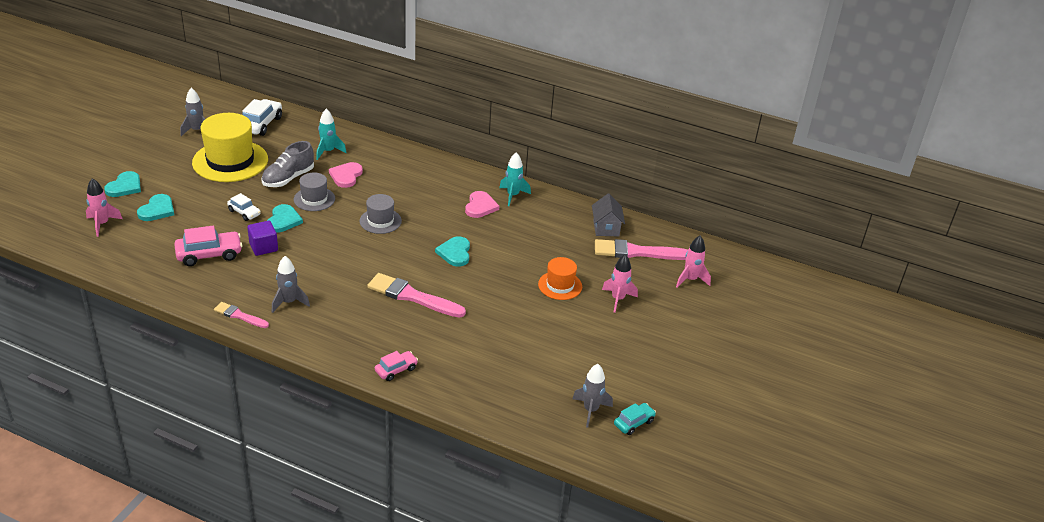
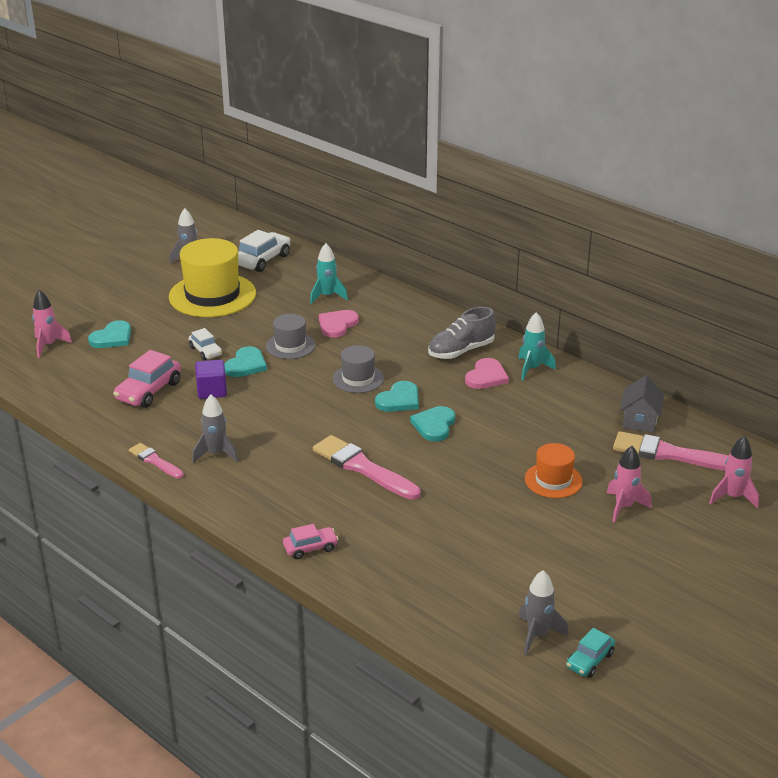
camera: 20 degrees right, 5 degrees down
(125, 186) = (88, 309): turquoise heart -> turquoise heart (399, 400)
(209, 254) = (149, 391): pink car -> pink car turned 120 degrees clockwise
(288, 178) = (270, 320): grey shoe -> grey shoe (461, 351)
(633, 423) = (589, 660): turquoise car -> turquoise car turned 150 degrees clockwise

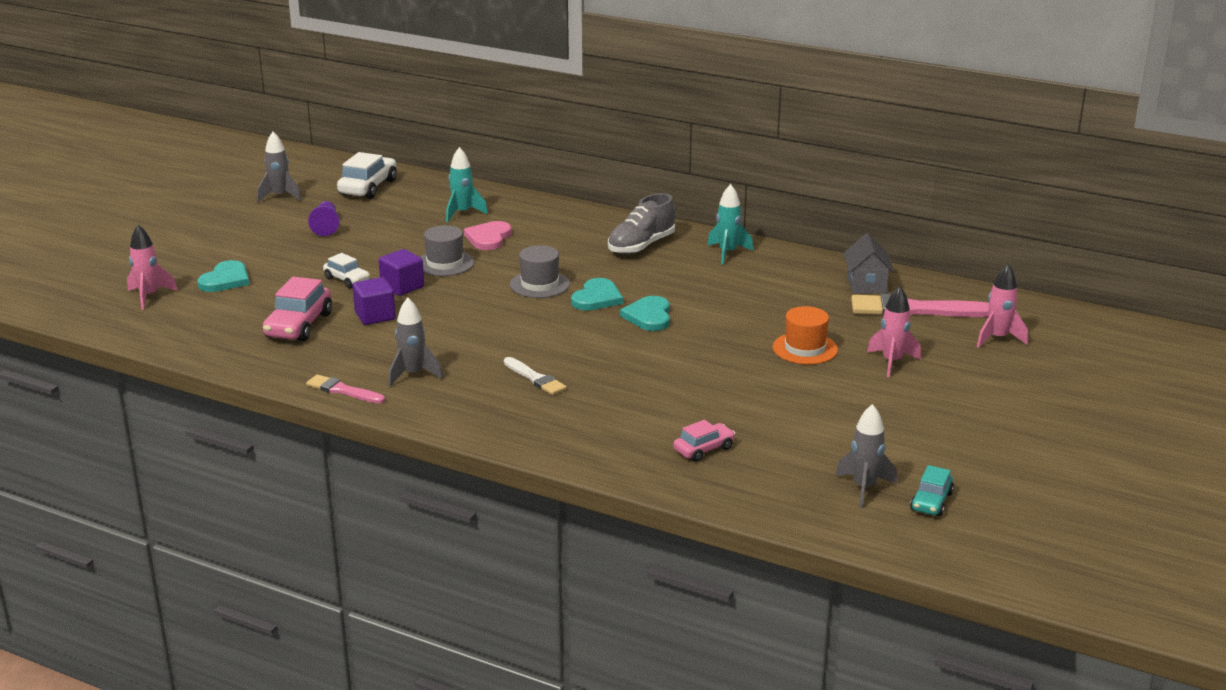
camera: 15 degrees left, 5 degrees down
(212, 295) = (326, 226): yellow hat -> purple pawn
(246, 365) = (402, 287): turquoise heart -> purple cube
(310, 548) = (571, 446): pink car -> pink car (704, 449)
(312, 474) = (535, 378): none -> white brush
(362, 468) = (590, 365): pink brush -> none
(486, 376) = (682, 265): pink heart -> none

